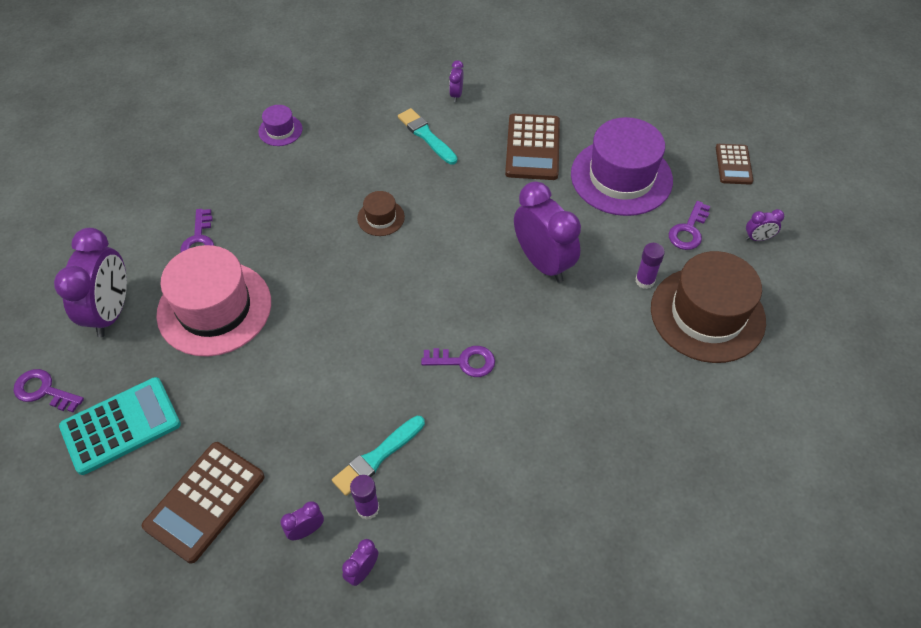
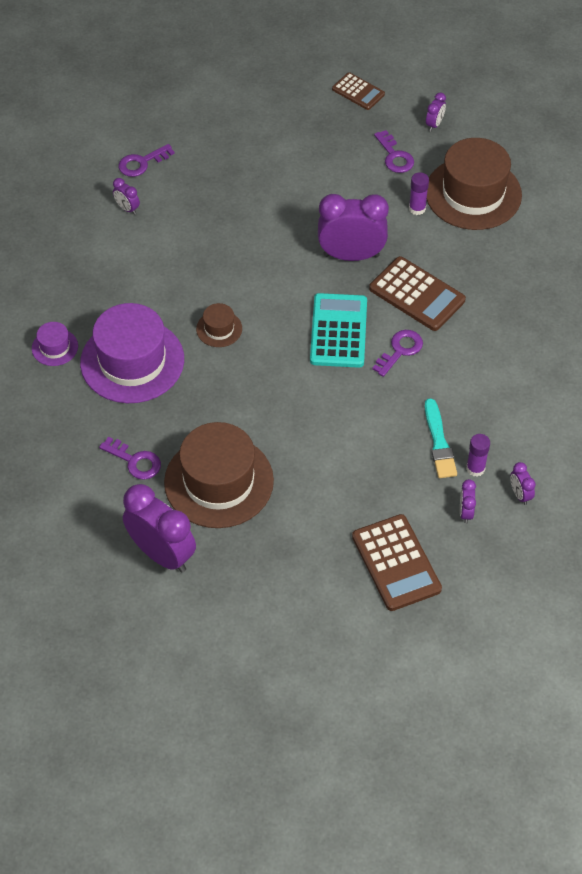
camera: 55 degrees left, 0 degrees up
(44, 391) = (207, 631): purple key -> purple key (142, 163)
(121, 426) = (286, 590): turquoise calculator -> turquoise calculator (339, 331)
(214, 308) = (219, 481): pink hat -> brown hat
(426, 136) = (156, 253): turquoise brush -> none
(532, 147) = (232, 195): brown calculator -> brown calculator (416, 294)
(621, 177) = (311, 161): purple hat -> purple hat (132, 361)

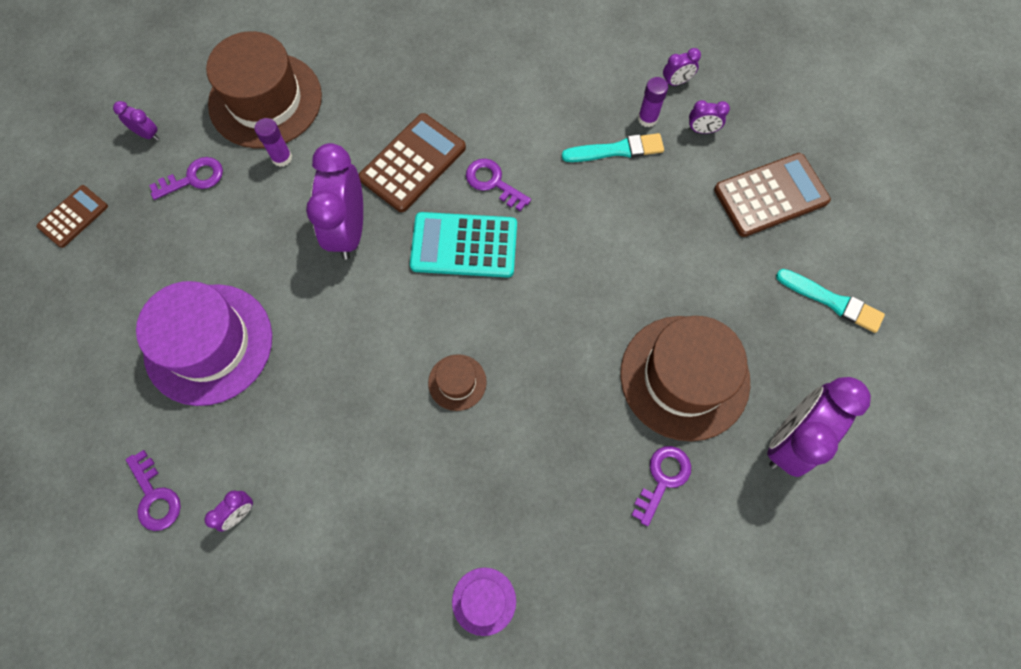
camera: 90 degrees left, 15 degrees up
(132, 361) = (507, 491): purple hat -> purple hat (208, 344)
(287, 601) = (832, 301): none -> turquoise brush

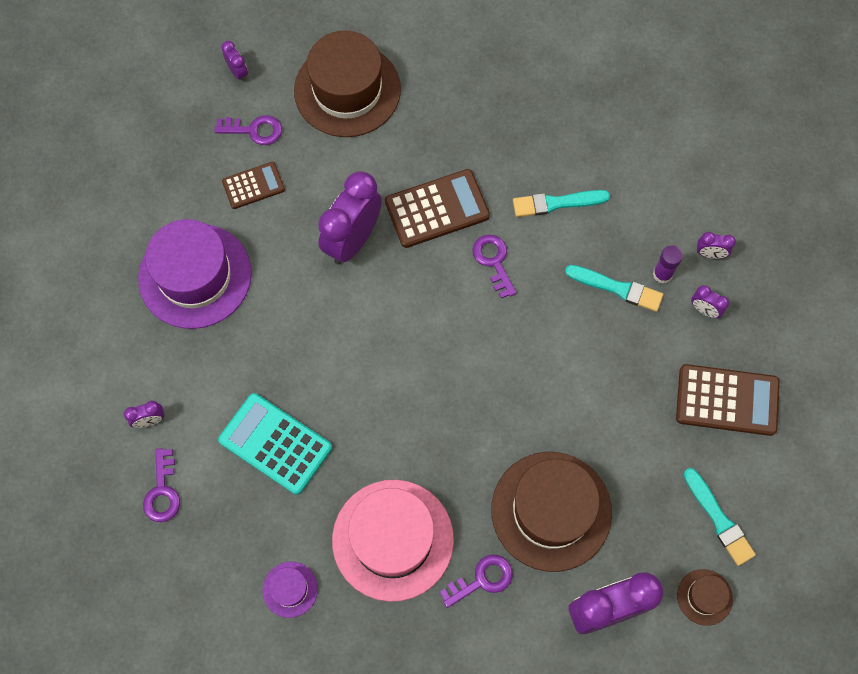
camera: 30 degrees right, 0 degrees up
(73, 217) = (146, 115): brown calculator -> brown calculator (253, 186)
(155, 496) = (96, 373): purple key -> purple key (162, 491)
(282, 158) = (333, 148): purple glue stick -> none
(457, 382) = (366, 412): brown hat -> brown hat (704, 597)
(464, 245) = (438, 303): turquoise calculator -> turquoise calculator (275, 443)
(518, 105) = (556, 203): none -> turquoise brush
(555, 490) = (393, 539): none -> pink hat

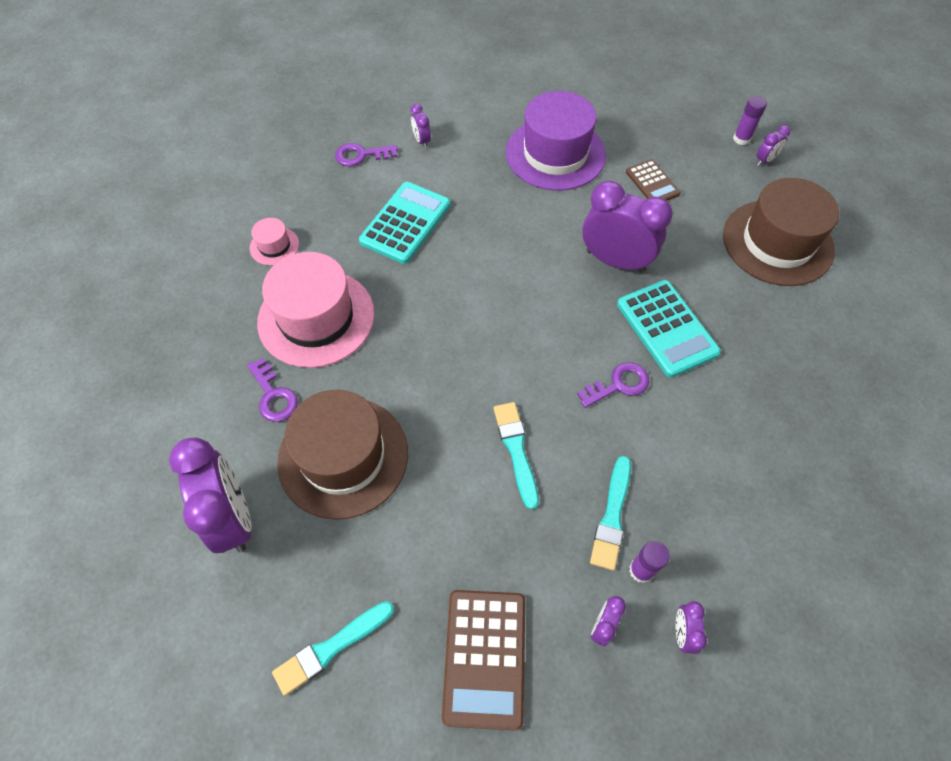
camera: 85 degrees right, 10 degrees down
(203, 86) = (741, 139): none -> purple glue stick
(254, 130) = (709, 178): purple key -> none
(290, 589) = (274, 246): purple hat -> pink hat
(437, 209) = (666, 328): brown calculator -> turquoise calculator
(556, 203) = (705, 444): turquoise brush -> turquoise brush (516, 450)
(704, 597) = (239, 630): brown hat -> none

